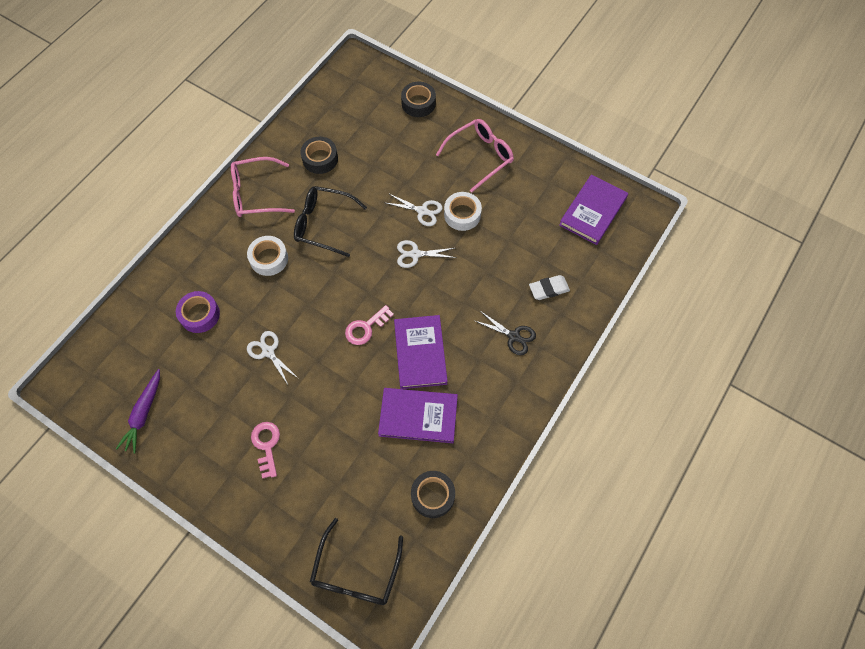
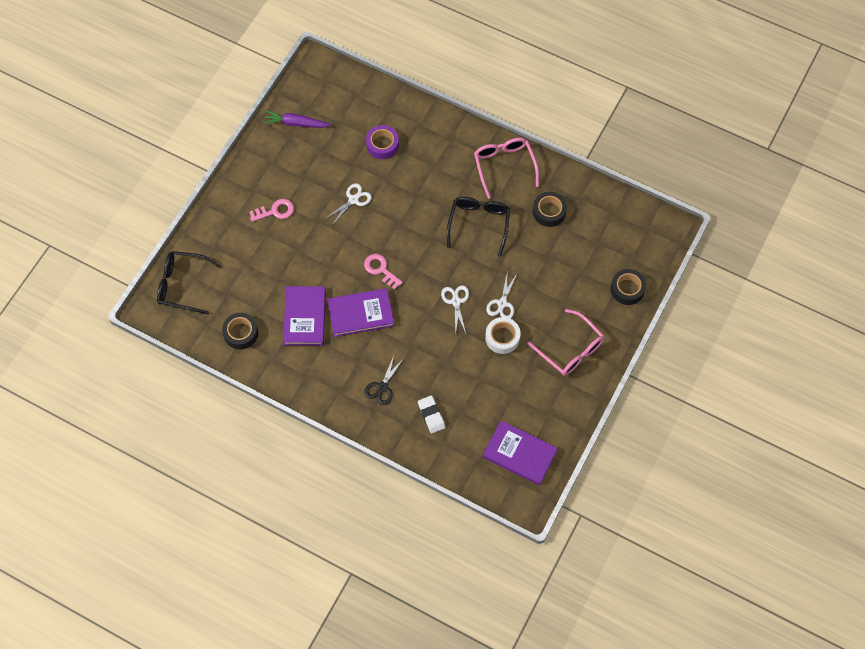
camera: 85 degrees right, 0 degrees up
(269, 259) = (439, 187): white tape -> none

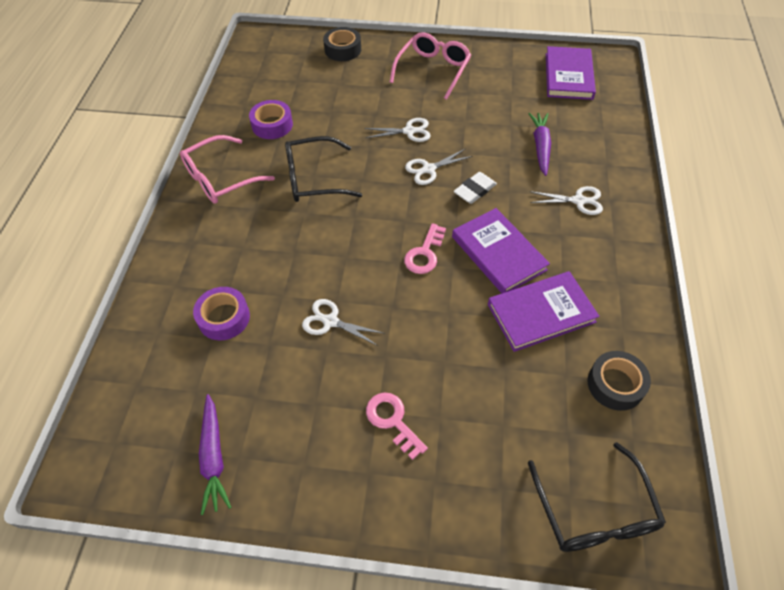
camera: 110 degrees left, 10 degrees down
(382, 387) = (578, 201): black scissors -> white scissors
(431, 415) = (579, 149): white eraser -> white eraser (474, 190)
(446, 389) = (540, 147): none -> purple carrot
(502, 337) = (450, 120): white tape -> none
(549, 212) = (272, 125): black tape -> purple tape

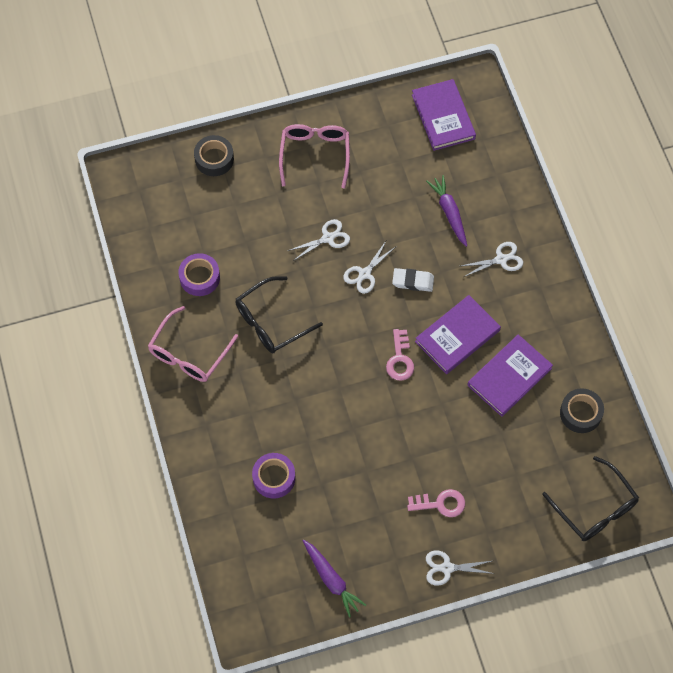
camera: 25 degrees left, 10 degrees up
(330, 321) = (357, 447): white scissors -> white scissors (447, 568)
(393, 421) = (440, 503): pink key -> pink key turned 150 degrees clockwise
(474, 190) = (413, 281): white eraser -> white eraser turned 75 degrees clockwise
(498, 253) = (457, 336): purple book -> purple book turned 75 degrees counterclockwise

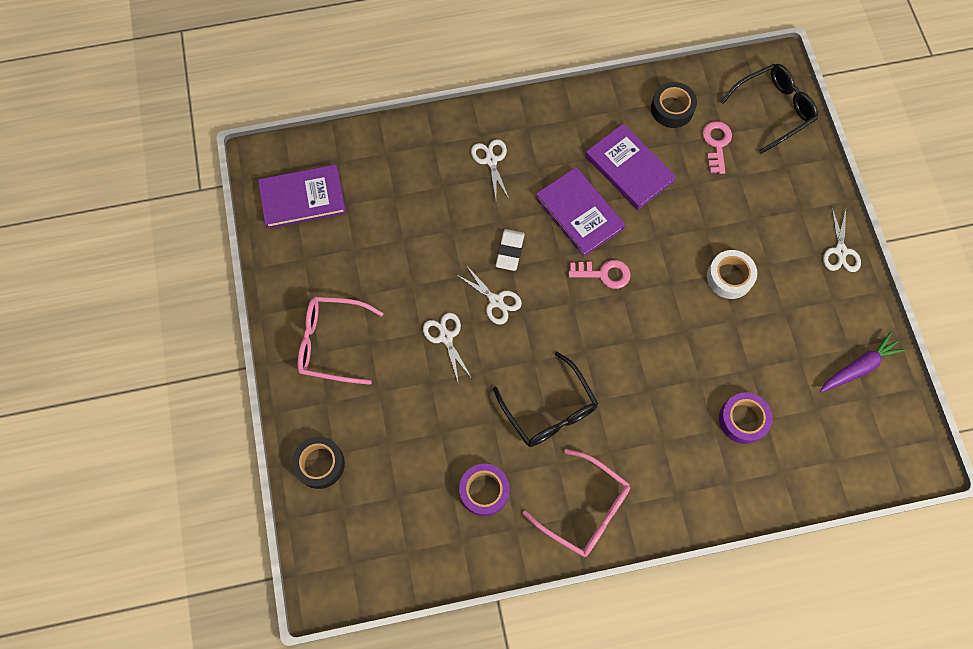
camera: 85 degrees left, 5 degrees up
(408, 466) = (729, 277): none -> white tape
(440, 503) = (771, 250): pink key -> pink key (716, 144)
(449, 212) = (427, 205): purple carrot -> none

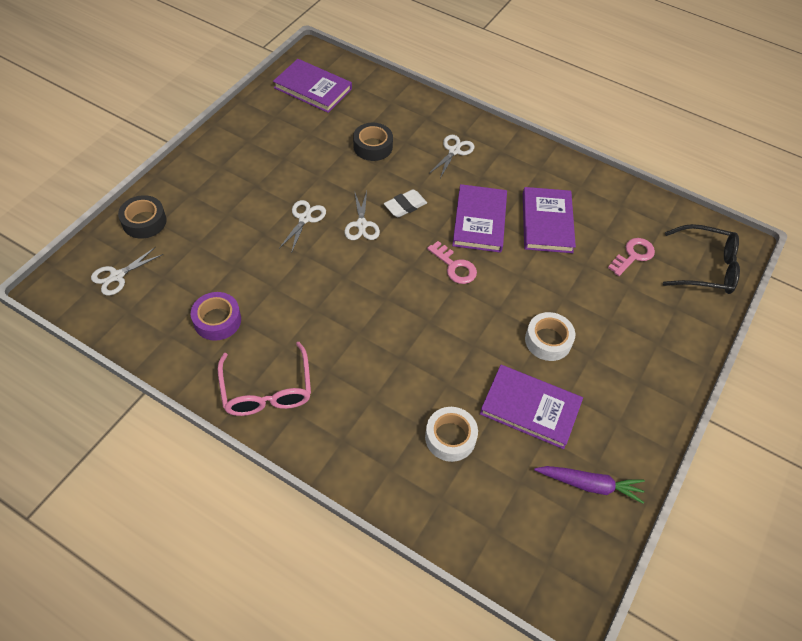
camera: 40 degrees right, 15 degrees down
(332, 343) = (234, 168): pink glasses -> none
(549, 409) = (318, 311): black glasses -> none
(672, 109) = (621, 212): black tape -> black tape (373, 146)
(743, 420) = (450, 437): purple tape -> white tape
(770, 345) = (530, 408): none -> purple book
(840, 251) = (662, 395): white scissors -> white scissors (117, 276)

